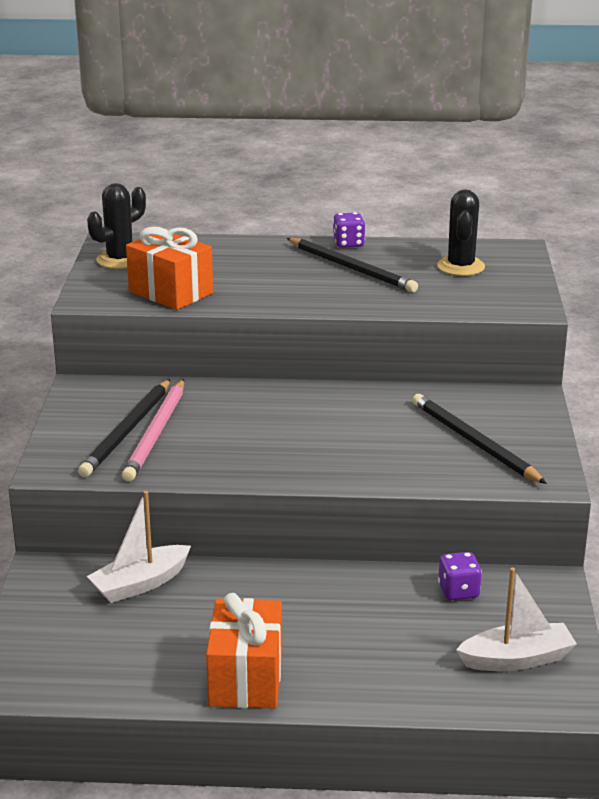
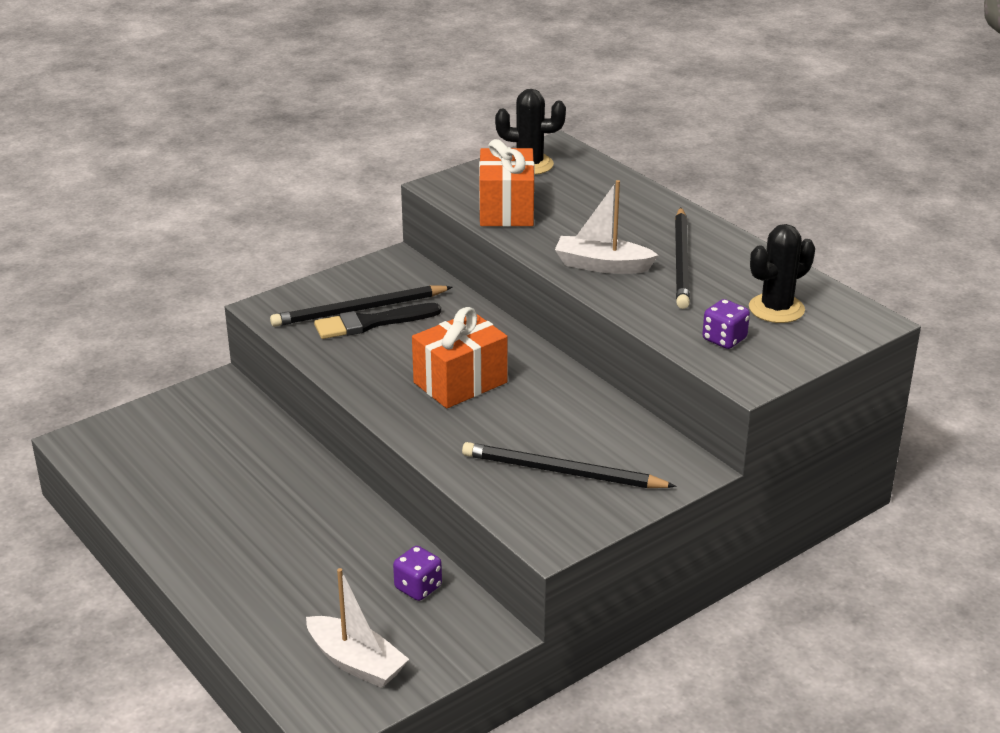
camera: 50 degrees right, 5 degrees up
(140, 584) = (250, 433): white boat -> white boat (602, 265)
(156, 433) = (372, 323): pink pencil -> black brush
(246, 678) = (188, 538): orange gift -> orange gift (460, 382)
(348, 244) = (729, 238): purple dice -> purple dice (724, 339)
(473, 442) = (562, 472): black pencil -> black pencil turned 90 degrees counterclockwise

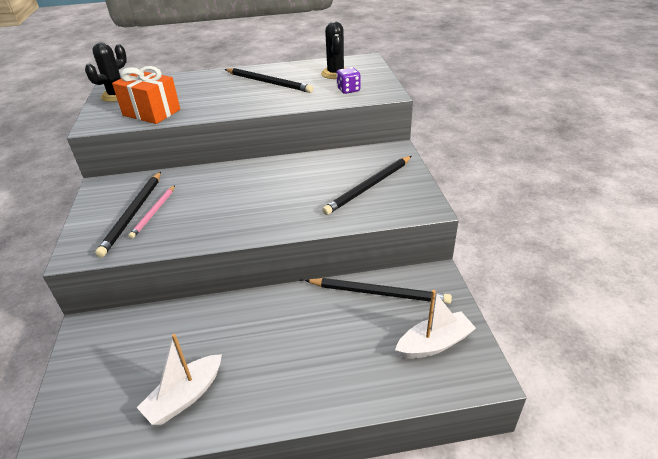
camera: 60 degrees left, 5 degrees up
(372, 323) = (154, 213): black brush -> pink pencil
(418, 587) = (379, 293): purple dice -> black pencil
(460, 382) = (254, 197): orange gift -> none
(602, 265) = (246, 101): white boat -> white boat (185, 396)

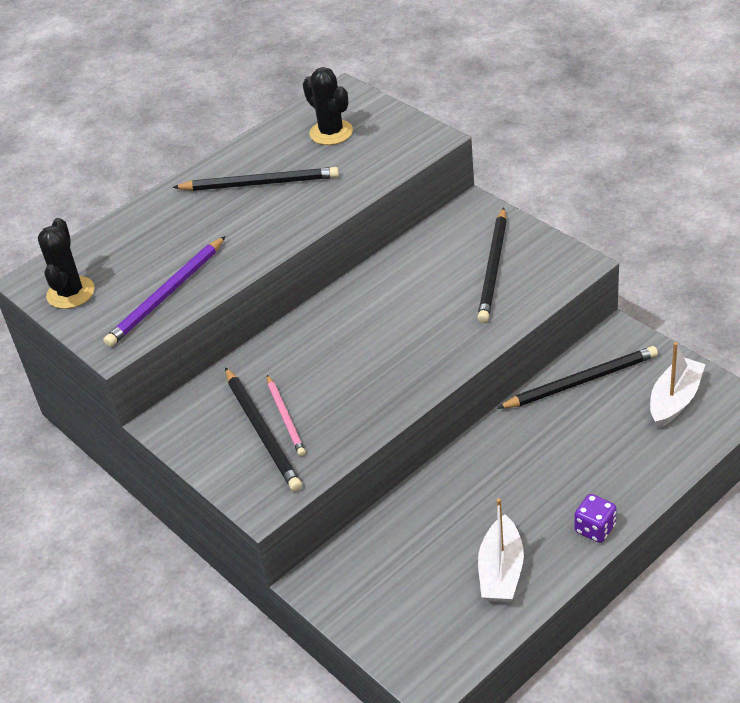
camera: 30 degrees left, 5 degrees up
(151, 112) = (166, 295): orange gift -> purple pencil
(348, 90) = (379, 153): purple dice -> purple dice (595, 529)

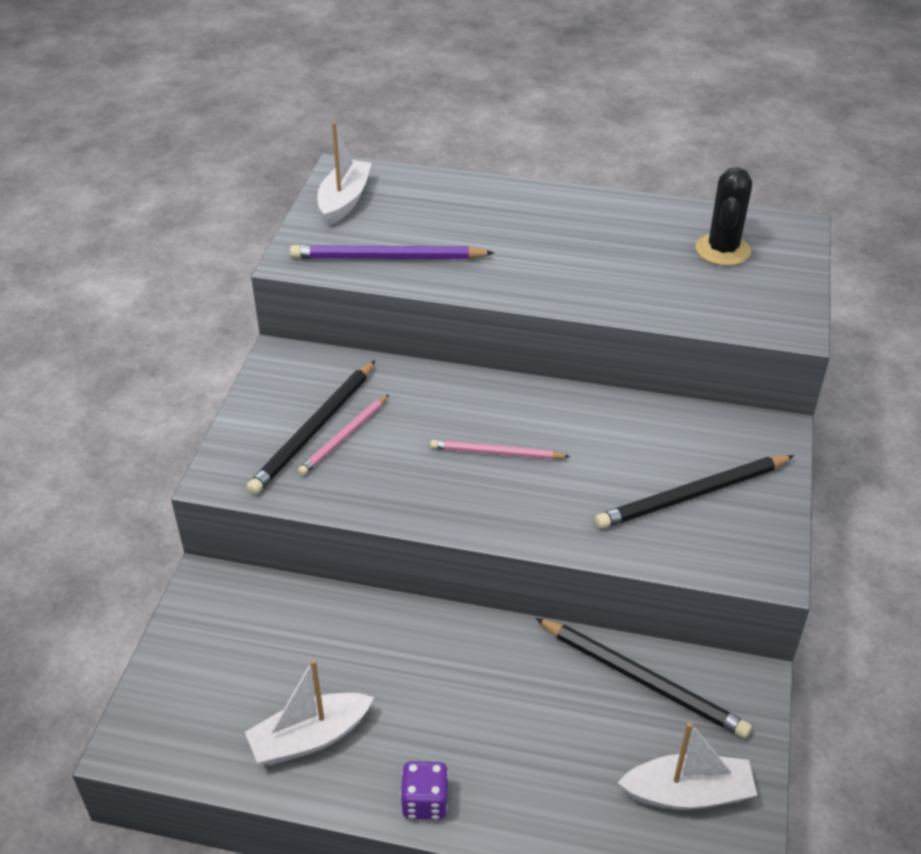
camera: 50 degrees right, 0 degrees up
(70, 293) = (344, 201): black cactus -> white boat
(260, 183) = (597, 240): black pencil -> none
(375, 343) = (496, 453): none -> pink pencil

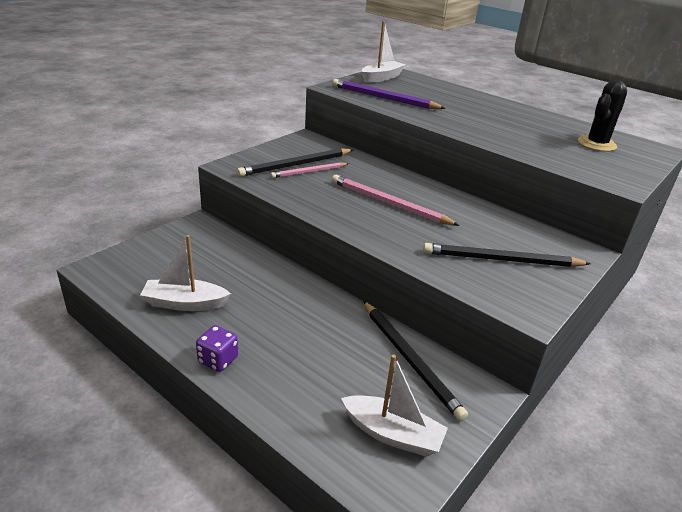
camera: 25 degrees right, 10 degrees down
(496, 453) = (388, 203): pink pencil -> pink pencil, size x1.58

